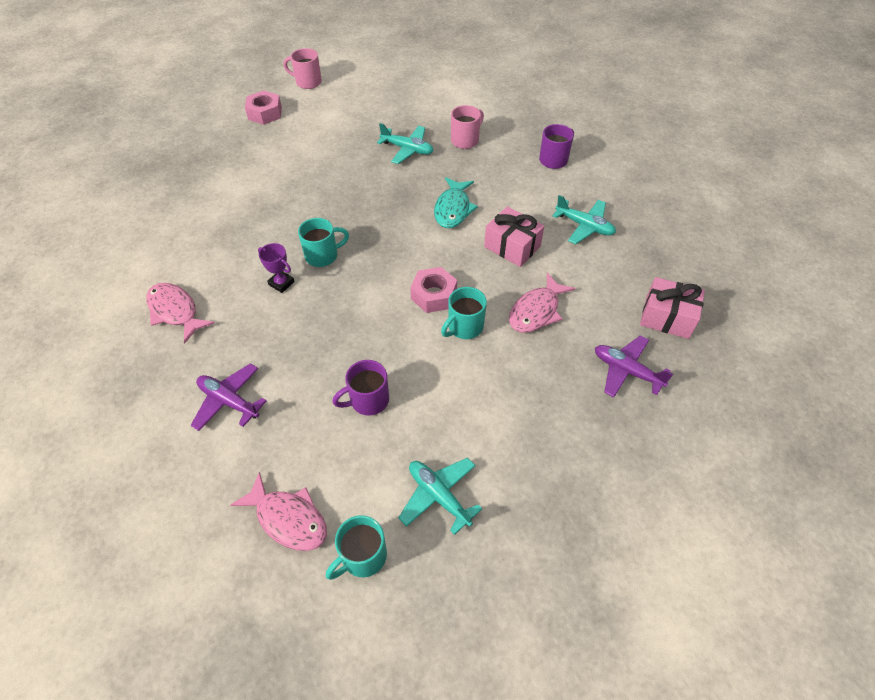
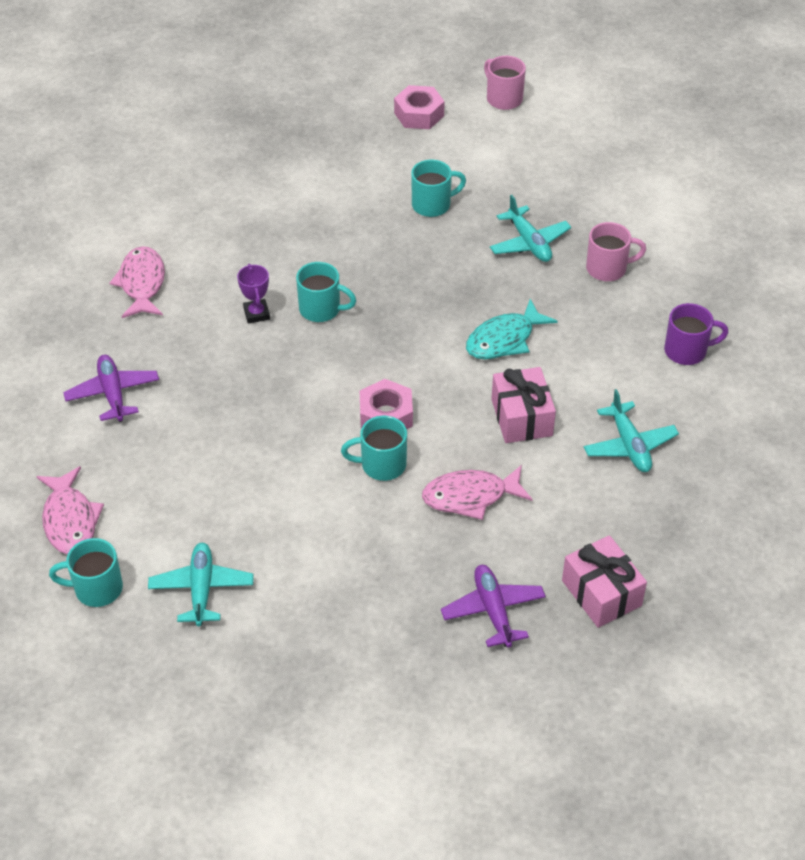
camera: 40 degrees right, 5 degrees down
(328, 158) = (432, 205): none -> turquoise mug
(368, 400) = (225, 471): purple mug -> none

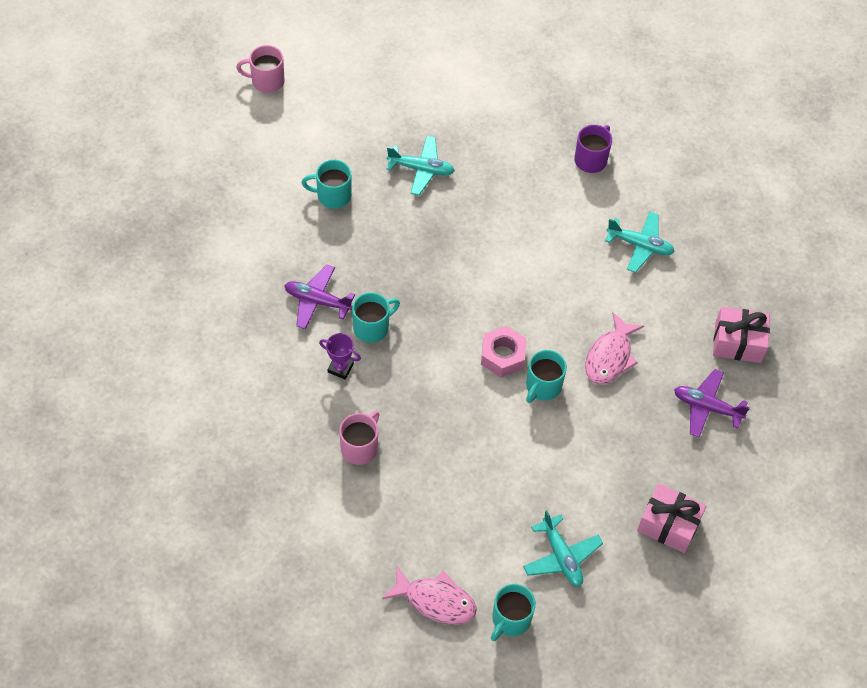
camera: 55 degrees left, 10 degrees up
(113, 394) = (338, 504): purple plane -> purple plane (317, 301)
(142, 283) = (242, 419): pink fish -> none
(201, 589) = (561, 557): turquoise plane -> turquoise plane turned 150 degrees counterclockwise
(419, 114) = (232, 139): pink nut -> none
(432, 205) = (332, 195): turquoise mug -> turquoise mug turned 105 degrees counterclockwise
(504, 339) = (495, 245): turquoise fish -> none
(521, 417) = (569, 284): pink gift -> pink gift (668, 525)
(608, 268) = (484, 146): pink mug -> pink mug (360, 447)

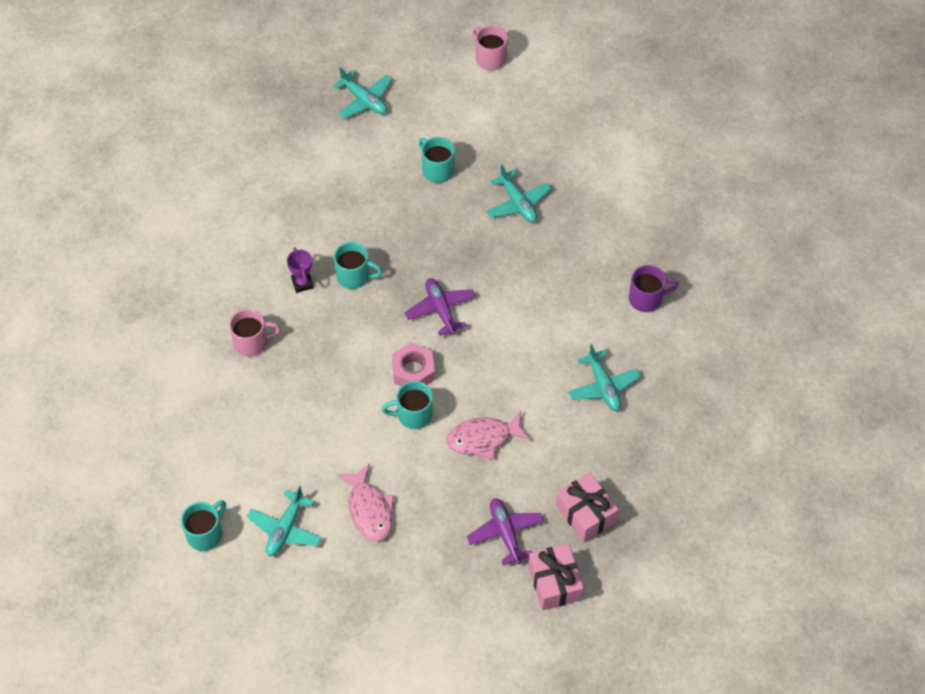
camera: 50 degrees right, 0 degrees up
(210, 191) = (364, 100): none -> turquoise plane
(317, 301) = (341, 228): purple plane -> purple plane (441, 309)
(435, 601) = (177, 477): pink fish -> pink fish (369, 509)
(510, 619) = (205, 534): turquoise mug -> turquoise mug turned 135 degrees clockwise
(668, 525) = (378, 579): pink gift -> pink gift (554, 583)

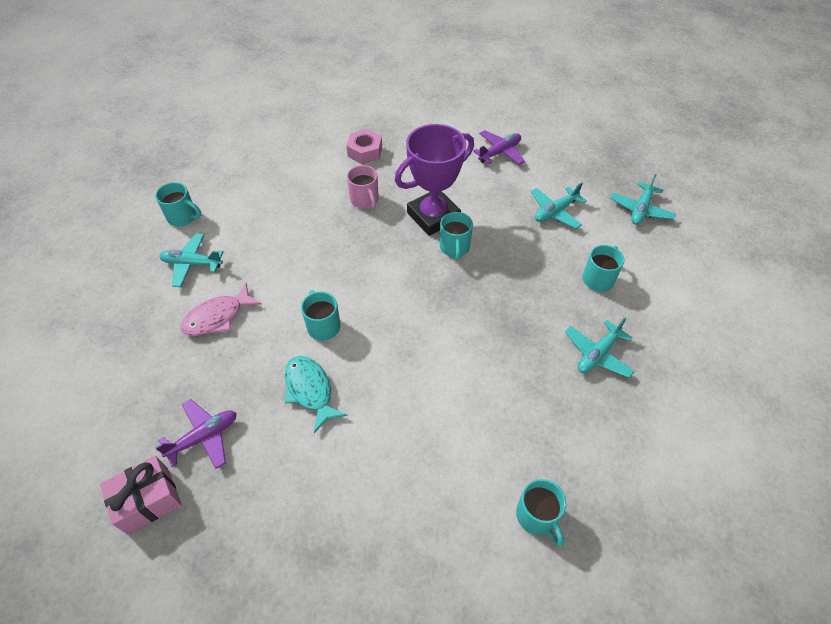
camera: 75 degrees right, 5 degrees down
(302, 283) = (433, 216): purple trophy -> purple trophy, size x2.41
(413, 371) = (370, 314): pink nut -> pink nut (365, 152)
(441, 309) = (445, 319): purple plane -> purple plane (500, 152)
(483, 438) = (310, 390): pink fish -> turquoise fish
(489, 58) = (754, 289): pink mug -> none
(585, 514) = (236, 513): pink gift -> none
(603, 386) = (403, 494): turquoise plane -> turquoise plane (555, 212)
(646, 298) = (537, 516): purple mug -> turquoise mug

